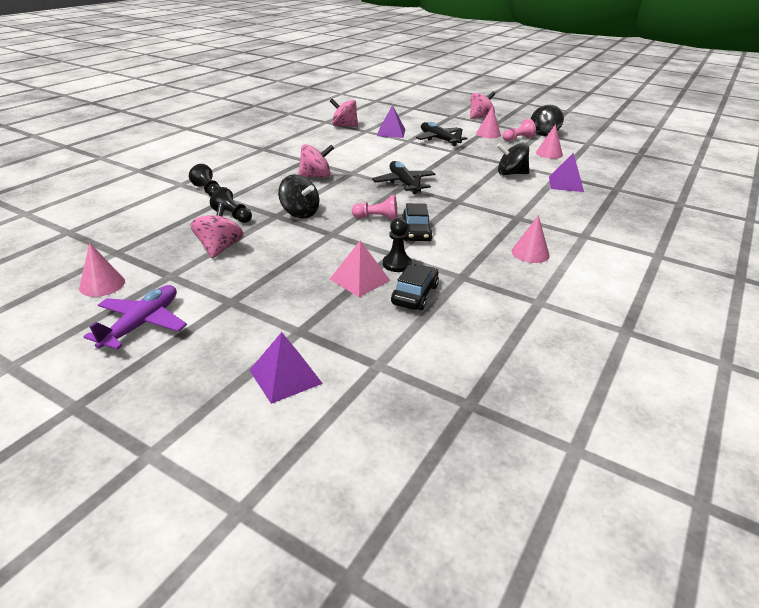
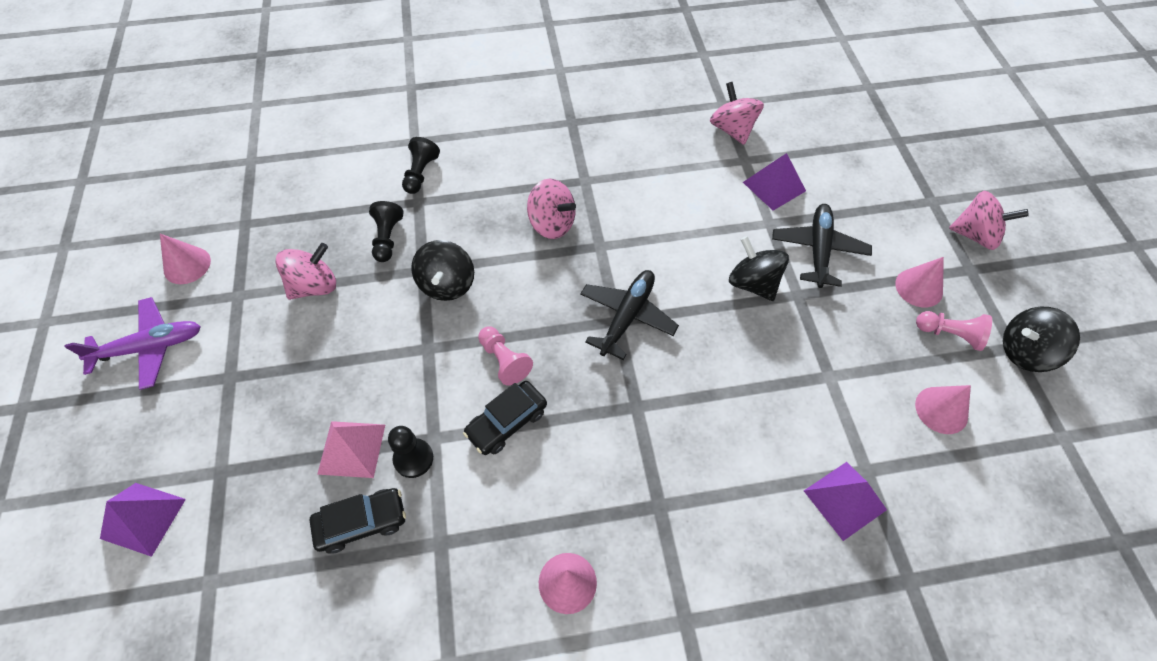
camera: 50 degrees right, 25 degrees up
(511, 174) = (799, 409): black spinning top -> black spinning top (753, 283)

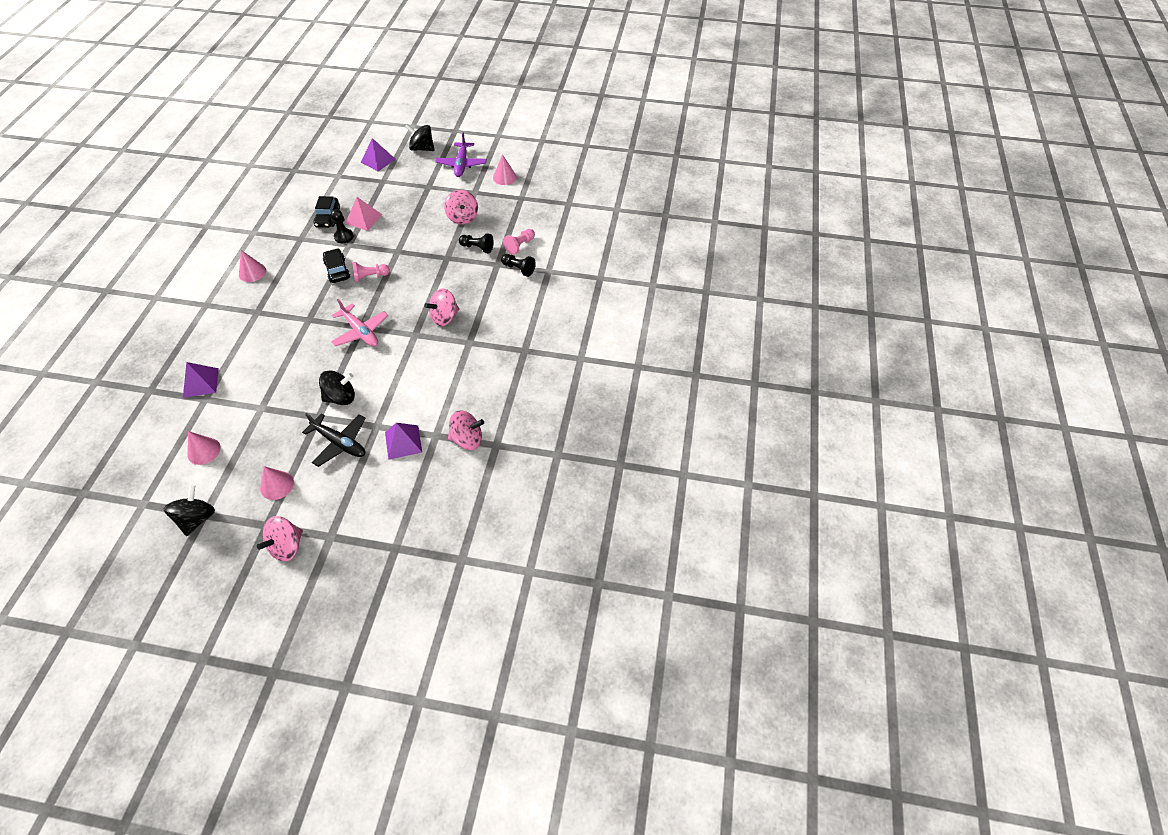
camera: 110 degrees right, 5 degrees down
(447, 284) = (431, 265): black spinning top -> black spinning top (422, 148)
(627, 316) = (361, 332): black plane -> pink plane
(949, 334) = (237, 483): pink pawn -> pink pawn (520, 245)

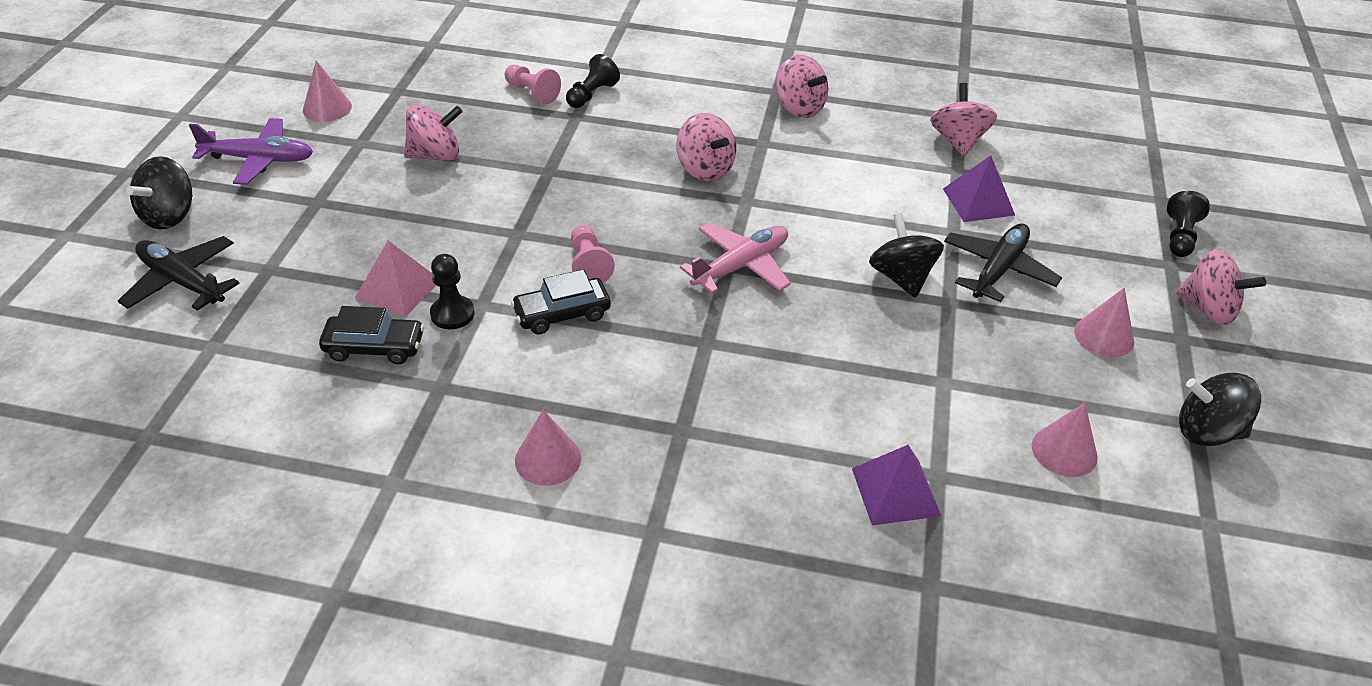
camera: 90 degrees left, 10 degrees down
(378, 160) = (182, 282): purple pyramid -> black plane
(477, 248) = (528, 137): black pawn -> black pawn (1179, 236)
(506, 360) = (799, 108): none -> pink spinning top

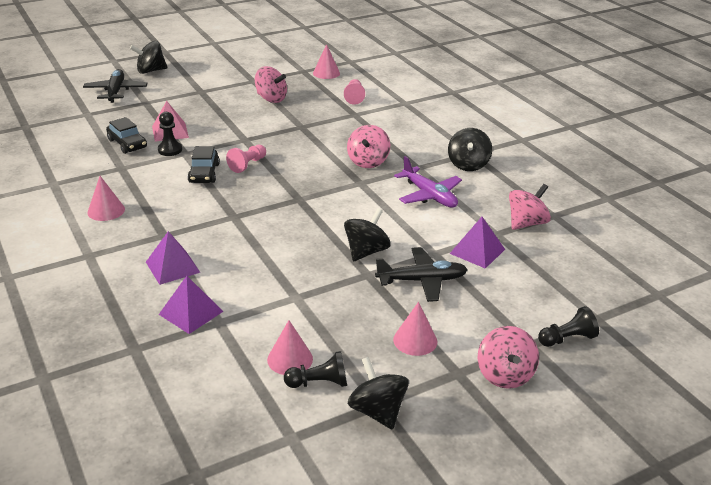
camera: 50 degrees right, 10 degrees down
(259, 160) = (210, 69): purple plane -> purple plane (429, 195)
(327, 108) = (266, 64): pink cone -> pink cone (326, 73)
(562, 314) = (204, 173): black car -> black car turned 120 degrees counterclockwise
(592, 94) = (378, 110): black pawn -> black pawn (319, 383)
(741, 266) = (305, 202): pink plane -> none
(771, 458) = (172, 267): none -> purple pyramid
(799, 108) = (468, 165): pink spinning top -> black spinning top

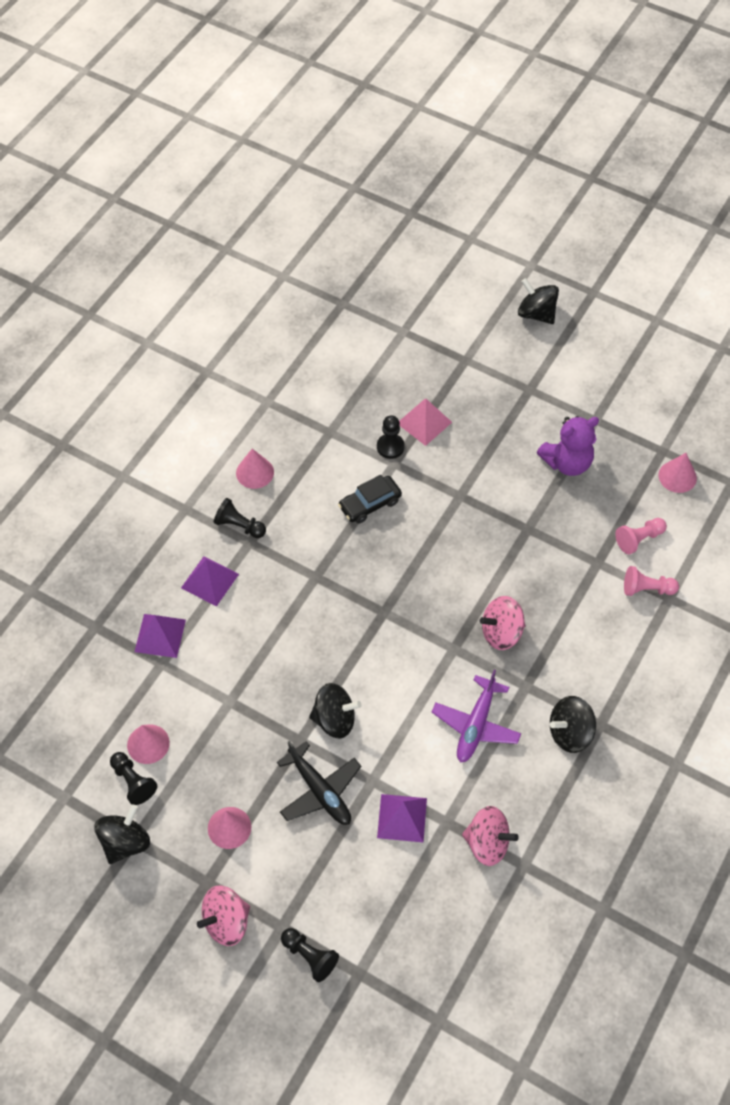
camera: 60 degrees right, 25 degrees up
(116, 91) = (466, 319): black plane -> none
(127, 144) = (374, 405): black car -> none
(142, 234) = (239, 526): none -> black pawn
(247, 165) = (413, 529): pink pawn -> pink pawn (646, 589)
(271, 98) = (567, 462): pink spinning top -> purple teddy bear

